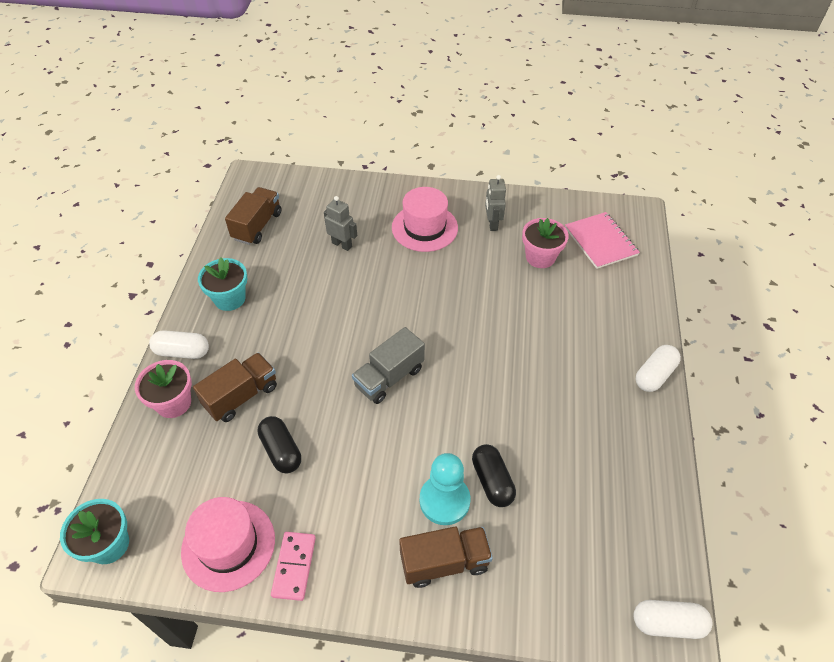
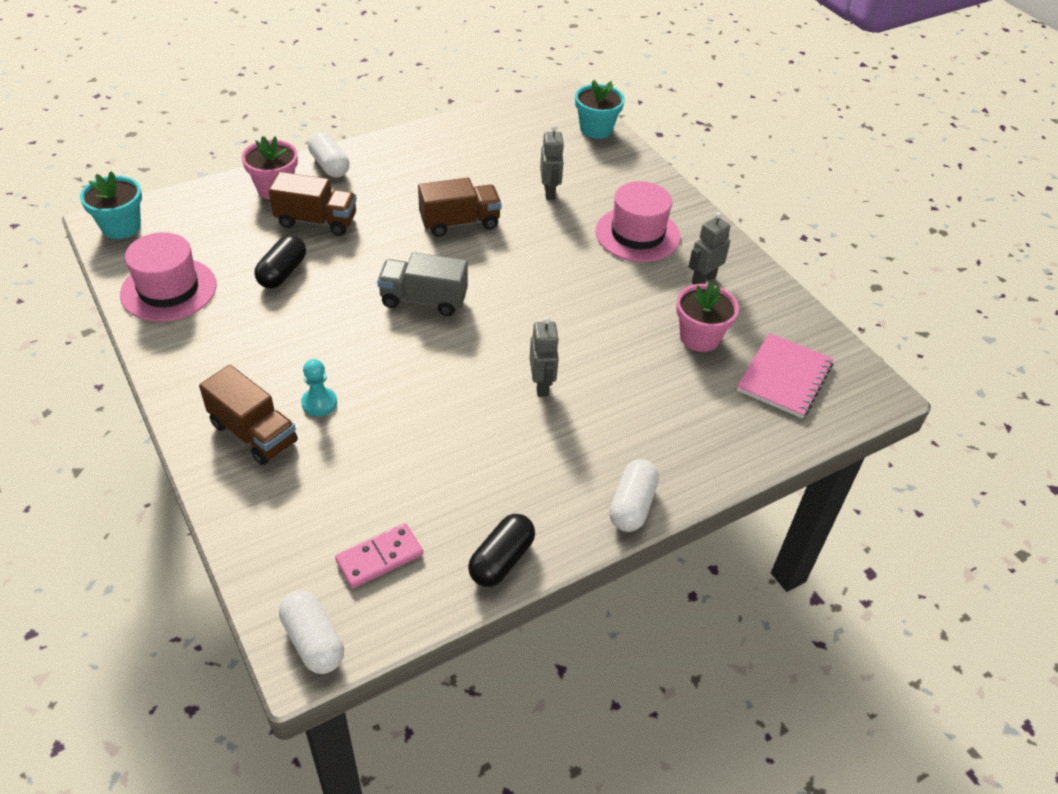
camera: 50 degrees right, 5 degrees down
(229, 298) = (412, 160): turquoise flower pot -> turquoise flower pot (596, 129)
(257, 226) = (511, 132): brown truck -> brown truck (460, 223)
(294, 566) = (177, 338): pink domino -> pink domino (379, 557)
(444, 500) = (319, 403): turquoise pawn -> turquoise pawn, size x0.60
(492, 481) = (370, 427): black capsule -> black capsule (501, 560)
(523, 359) = (542, 385): none -> grey robot
(654, 375) = (632, 505): white capsule -> white capsule turned 75 degrees counterclockwise

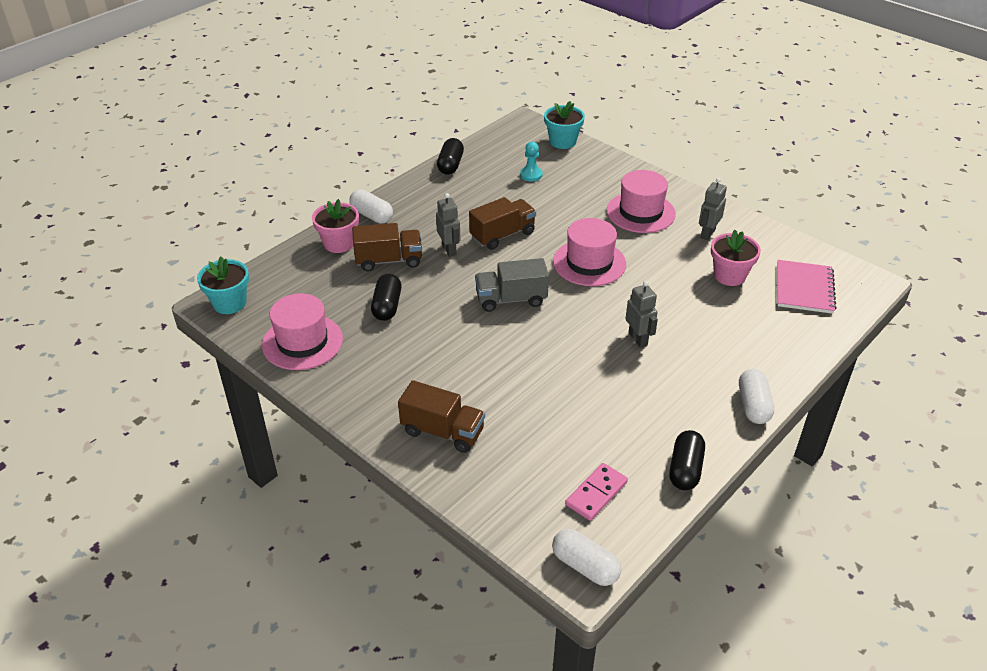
camera: 15 degrees left, 5 degrees down
(319, 403) = (479, 395): turquoise pawn -> turquoise pawn (531, 175)
(451, 128) = (450, 165): none -> black capsule
(540, 280) = (589, 263): none -> pink hat
(550, 192) = (557, 196): grey robot -> grey robot (449, 249)

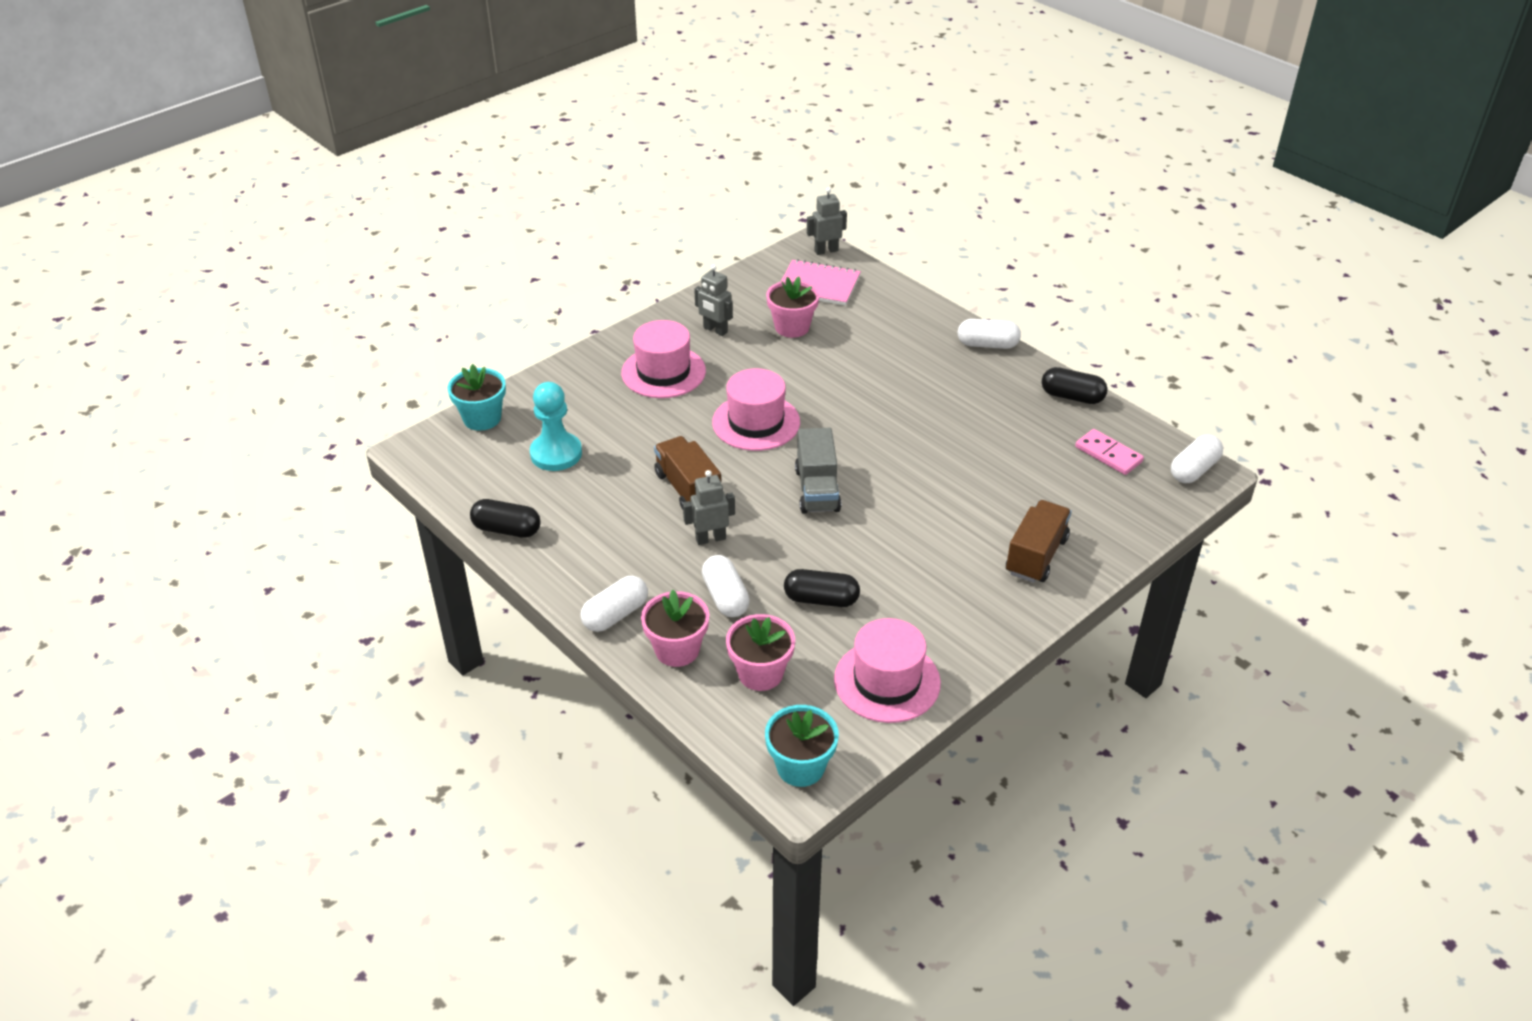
camera: 85 degrees left, 0 degrees up
(315, 281) = (760, 673): none -> pink flower pot
(389, 260) = (725, 597): brown truck -> white capsule
(531, 175) = (556, 454): turquoise pawn -> turquoise pawn, size x1.67
(638, 339) = (891, 402): grey robot -> grey robot (826, 251)

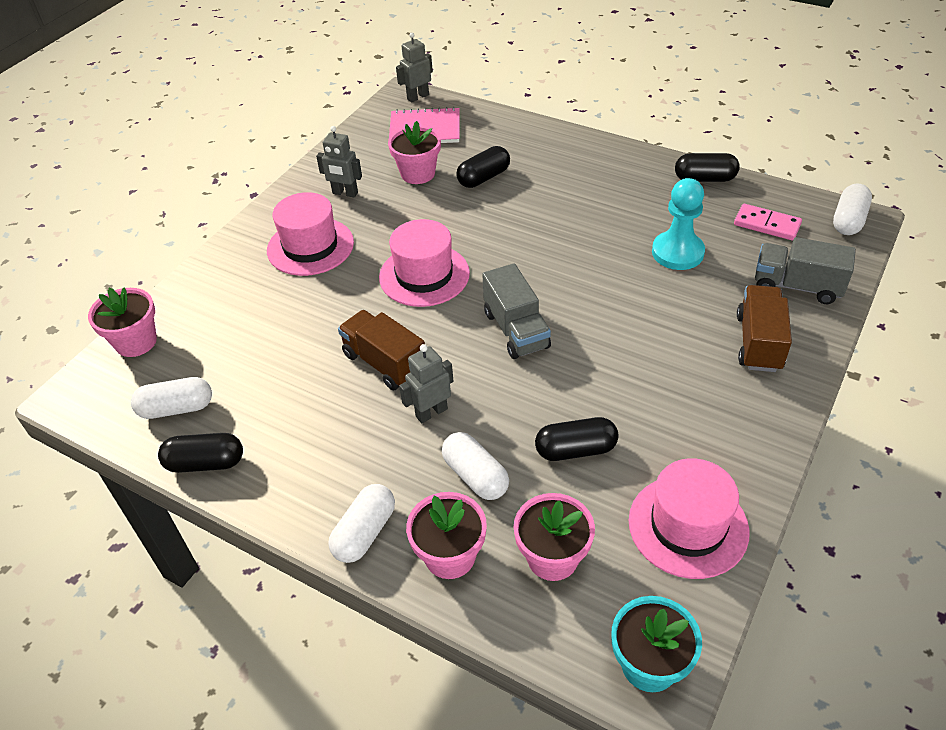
camera: 15 degrees left, 5 degrees up
(482, 418) = (136, 342): turquoise flower pot -> pink flower pot
(556, 454) = (230, 361): turquoise pawn -> turquoise pawn (677, 252)
(853, 346) = (484, 178): none -> black capsule
(987, 344) = (604, 149): white capsule -> white capsule (176, 408)
(1103, 517) = (797, 286): none -> grey truck

